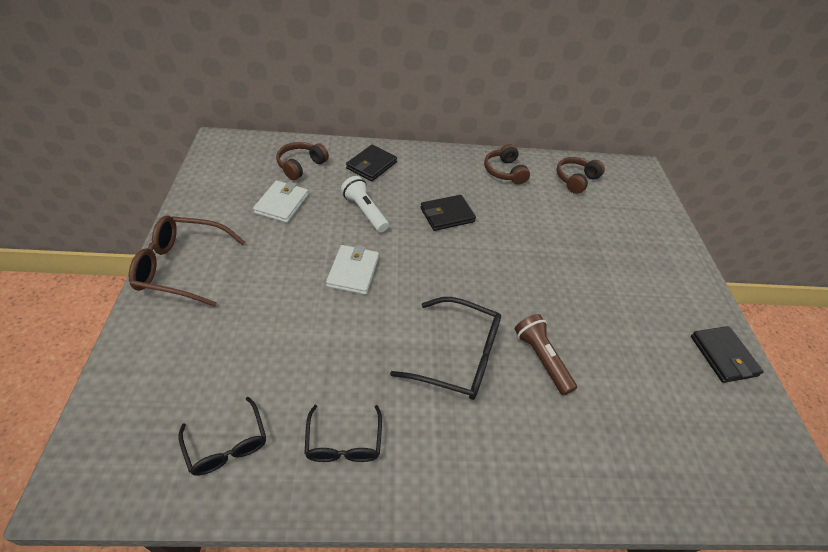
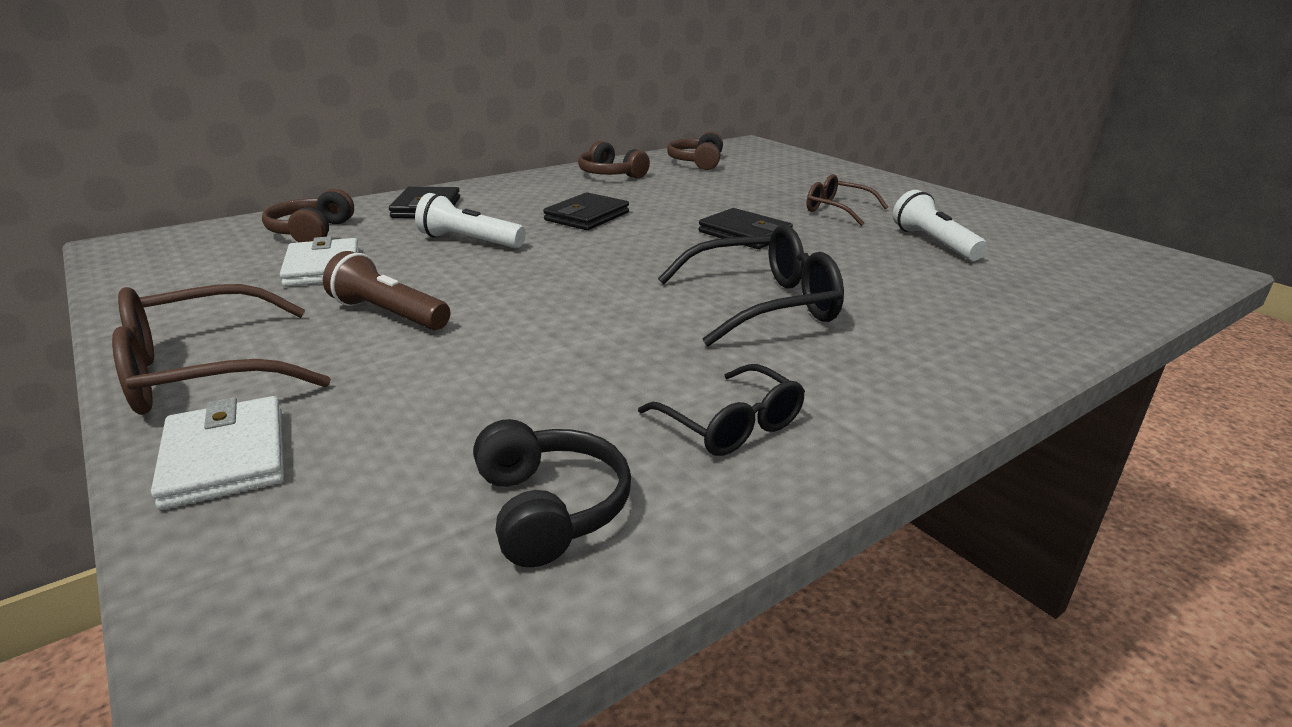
camera: 30 degrees left, 20 degrees down
(227, 444) = (549, 508): black glasses -> black headphones
(353, 272) = (523, 288): white wallet -> white wallet (226, 457)
(541, 359) = (853, 275): brown flashlight -> brown flashlight (388, 314)
(611, 284) = (837, 210): none -> brown glasses
(635, 356) = (934, 243): none -> white flashlight
(723, 356) = (1001, 220): black wallet -> black wallet (744, 234)

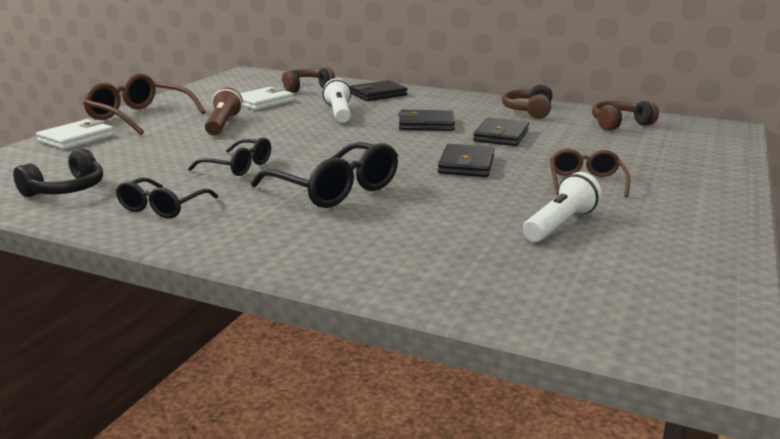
camera: 60 degrees right, 5 degrees down
(608, 340) = (238, 166): none -> black glasses
(672, 201) = (501, 136): none -> black wallet

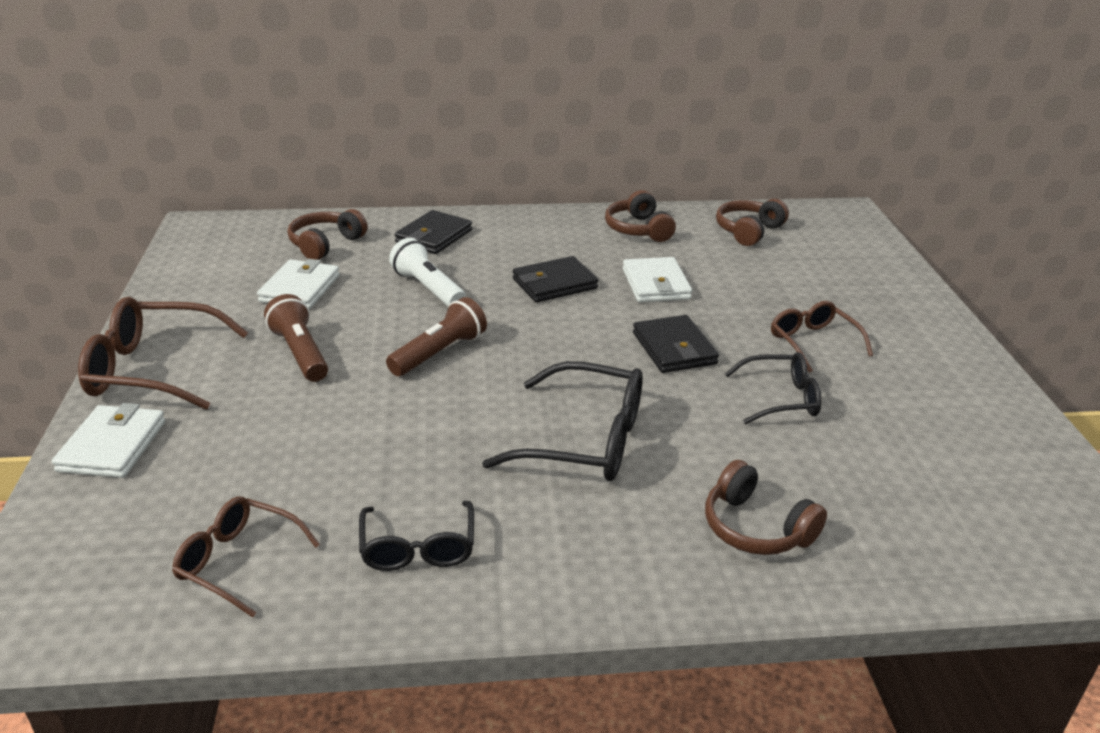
camera: 30 degrees left, 10 degrees up
(66, 190) = (239, 562): black headphones -> brown glasses
(238, 166) = (421, 434): black glasses -> black glasses (780, 398)
(302, 138) = (439, 353): none -> brown flashlight
(390, 253) = (756, 527): none -> brown headphones
(501, 136) = (656, 284): black wallet -> white wallet
(560, 224) = (857, 421): white flashlight -> none

